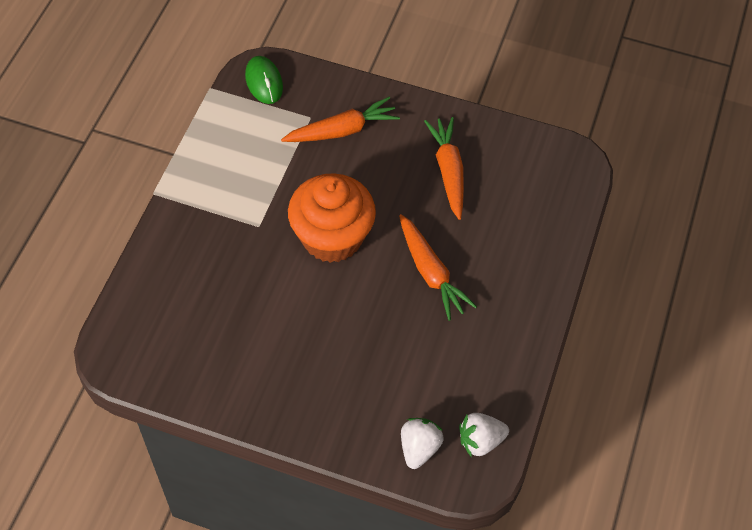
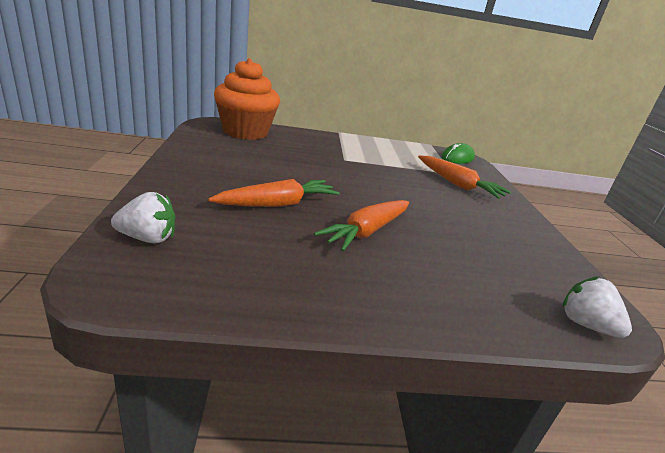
camera: 65 degrees right, 30 degrees down
(332, 237) = (360, 184): orange cupcake -> orange cupcake (245, 132)
(448, 171) = (484, 234): orange carrot -> orange carrot (278, 204)
(480, 441) = (162, 281): white strawberry -> white strawberry (585, 324)

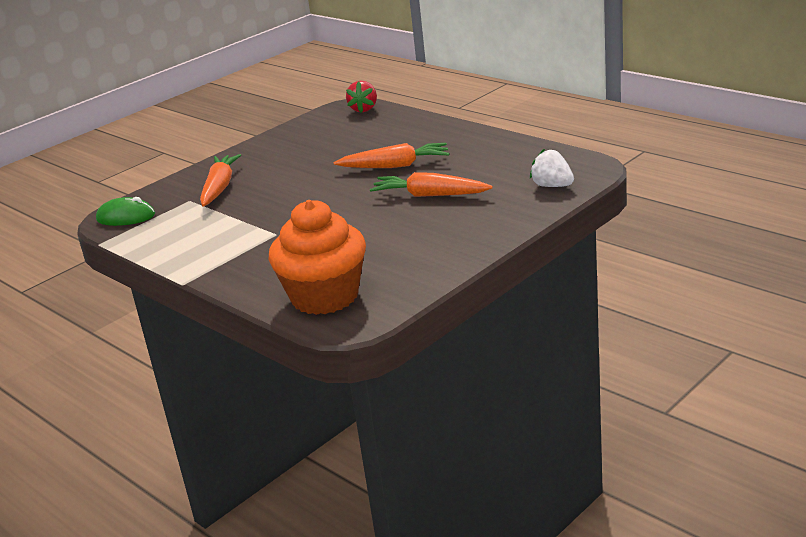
camera: 125 degrees left, 0 degrees up
(585, 324) = (364, 109): white strawberry -> red strawberry

